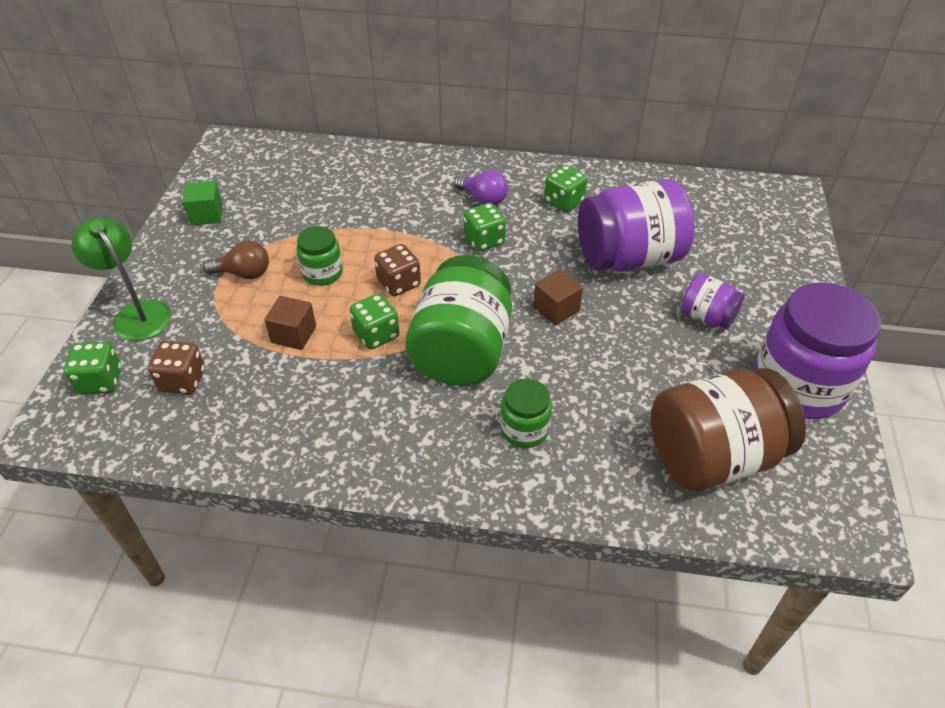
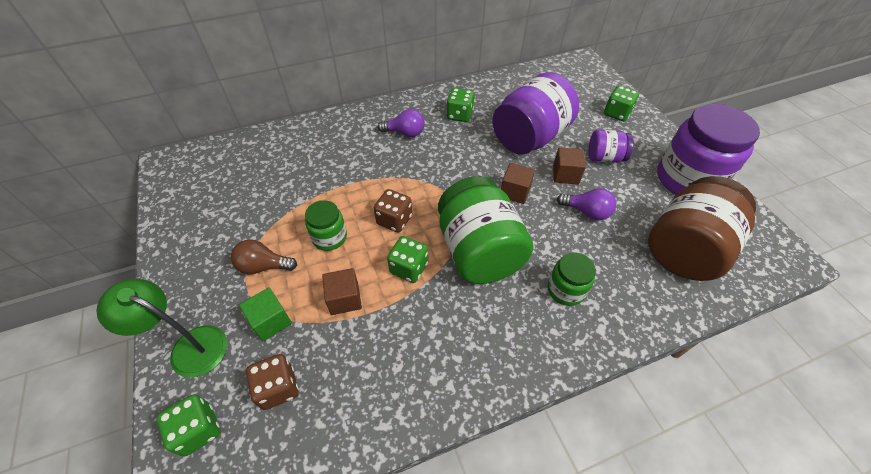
camera: 30 degrees left, 5 degrees up
(207, 215) = (192, 230): green cube -> green cube (271, 321)
(244, 273) = (263, 266): brown light bulb -> brown light bulb turned 150 degrees counterclockwise
(484, 240) = (429, 162): green dice -> green dice (617, 113)
(624, 365) = (587, 212): none -> purple light bulb
(636, 315) = (565, 175): none -> brown cube

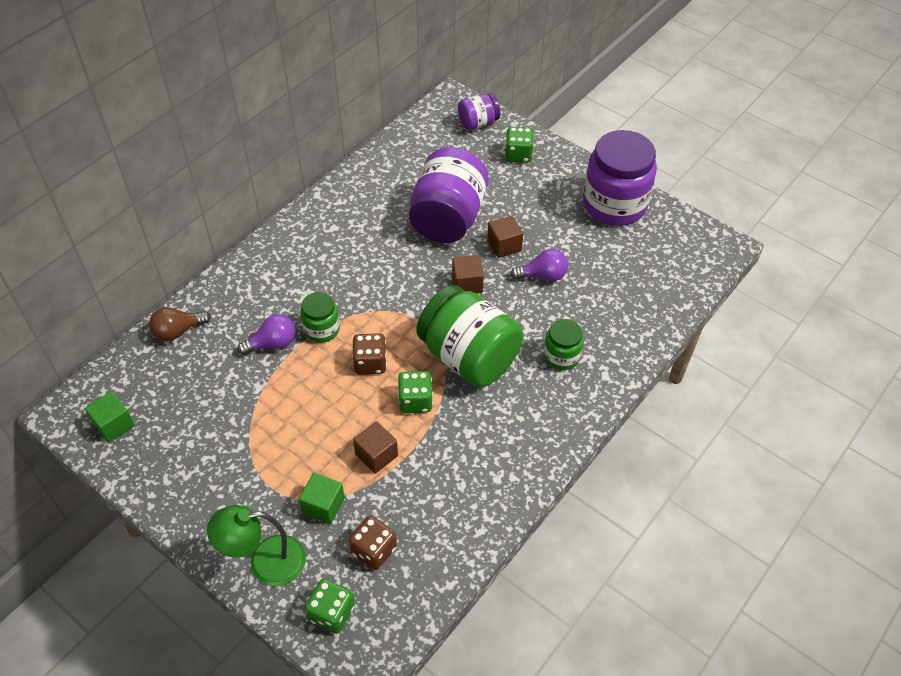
camera: 30 degrees left, 0 degrees up
(186, 183) = (114, 425): none -> green cube
(263, 266) = (275, 464): brown light bulb -> brown light bulb (178, 331)
(329, 237) = (319, 408): green jar -> green jar (322, 329)
(405, 133) = (315, 266): purple light bulb -> purple light bulb (272, 343)
(459, 115) = (359, 220): green dice -> none
(605, 157) = (531, 211): purple jar -> purple jar (478, 123)
(684, 249) = (639, 275): brown jar -> none

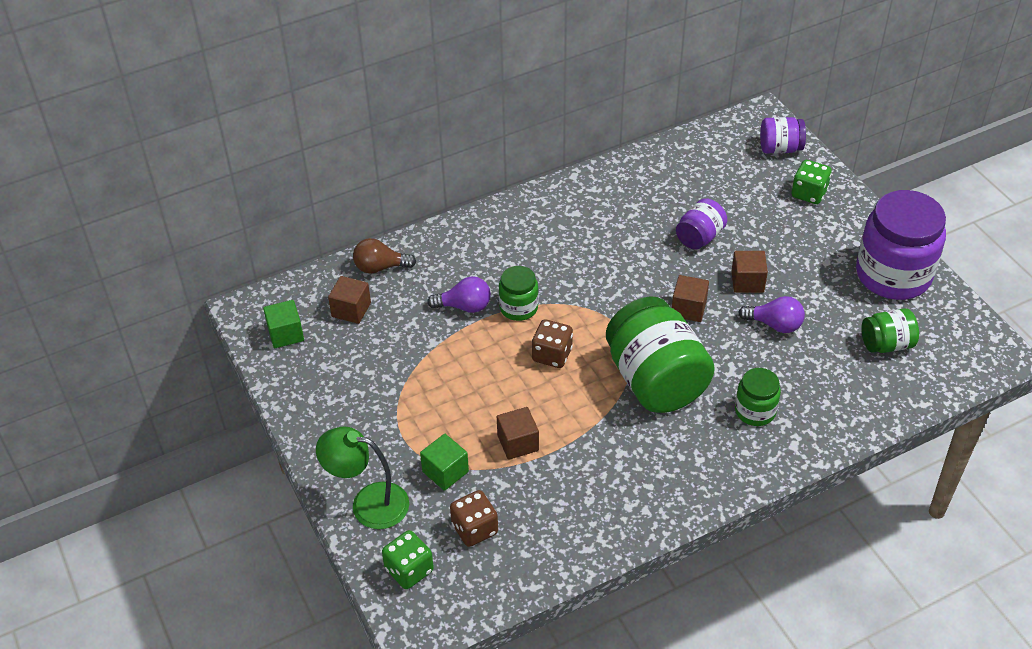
camera: 25 degrees right, 5 degrees down
(168, 380) = (351, 310): none -> brown cube
(415, 401) = (580, 405): green dice -> none
(448, 218) = (699, 237): purple jar -> purple jar, size x0.50
(636, 264) = (886, 344): none -> green jar

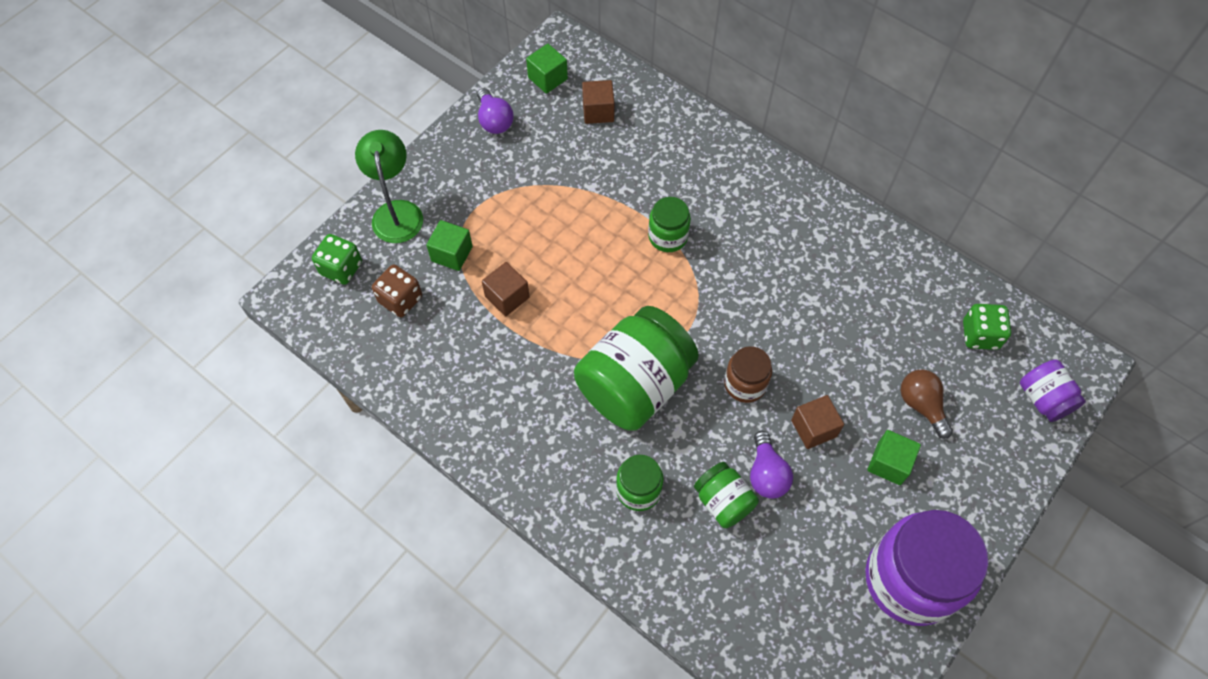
camera: 65 degrees right, 15 degrees up
(380, 267) = (659, 111): brown light bulb -> brown light bulb (921, 405)
(464, 306) = (647, 193): purple light bulb -> purple light bulb (494, 121)
(552, 355) = (623, 285): brown dice -> none
(688, 309) = (745, 384): brown cube -> brown jar
(699, 237) = (852, 361): purple jar -> none
(796, 250) = (889, 463): none -> green cube
(809, 193) = (988, 451): green dice -> green dice (980, 335)
(886, 344) = (798, 599): green jar -> green jar (723, 501)

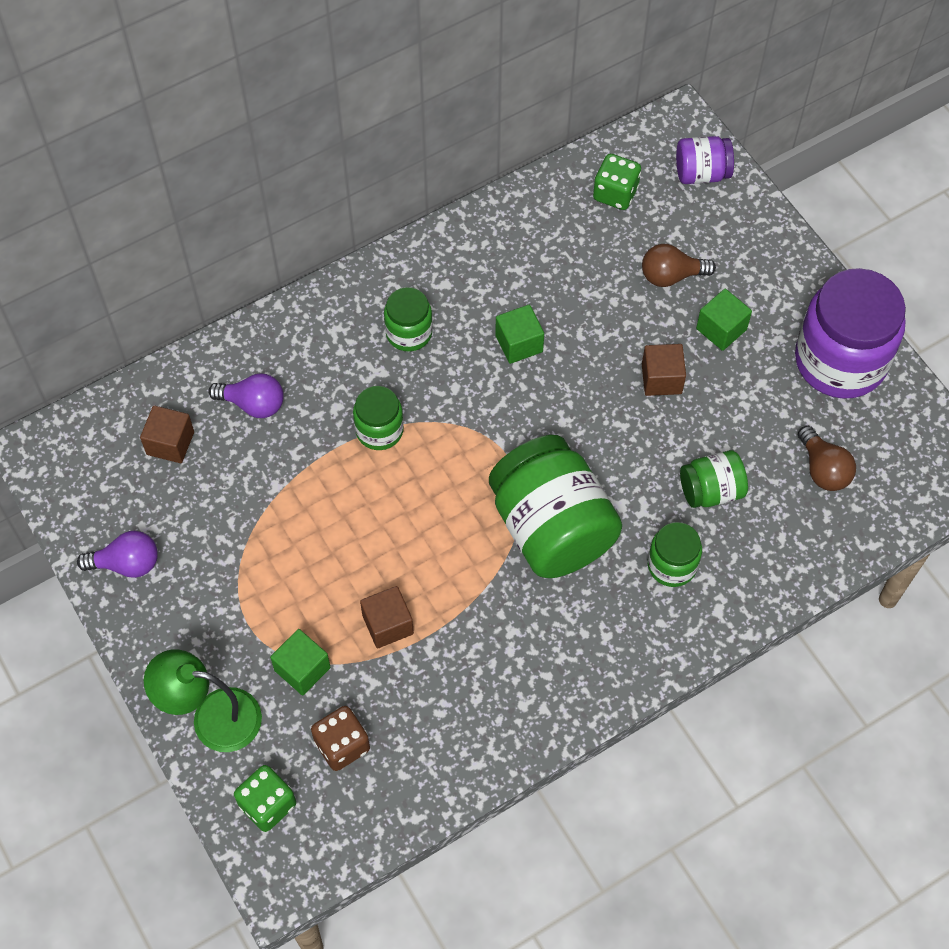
camera: 70 degrees left, 0 degrees up
(547, 78) = (91, 483): green cube -> green cube (519, 343)
(745, 384) = (589, 422): brown jar -> none
(763, 227) = (409, 333): none -> green jar
(766, 474) = (695, 440): purple light bulb -> purple light bulb (253, 404)
(788, 594) = (823, 469): none -> brown light bulb

